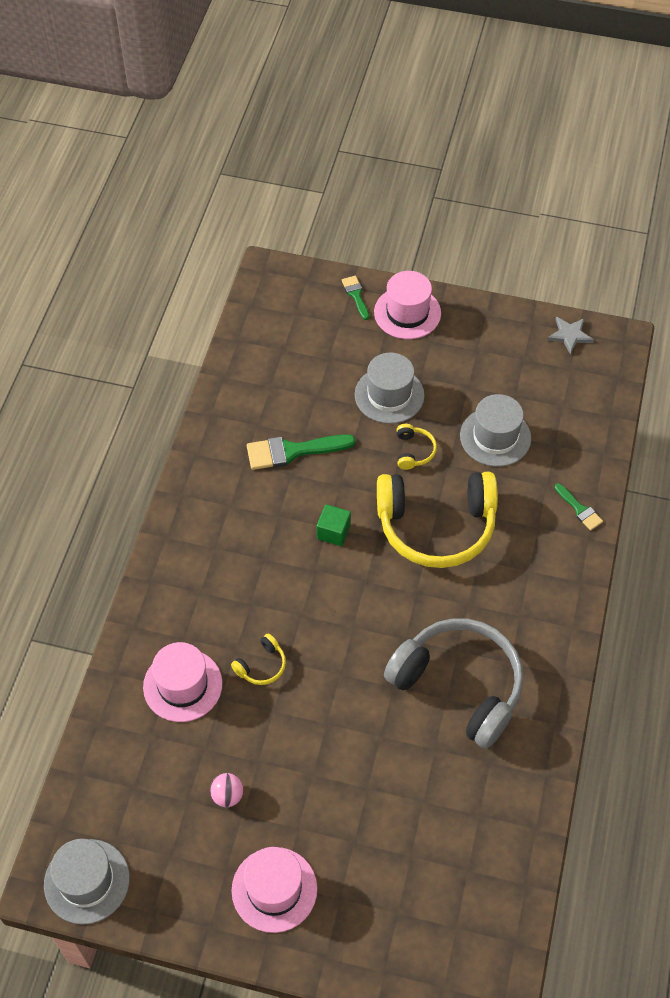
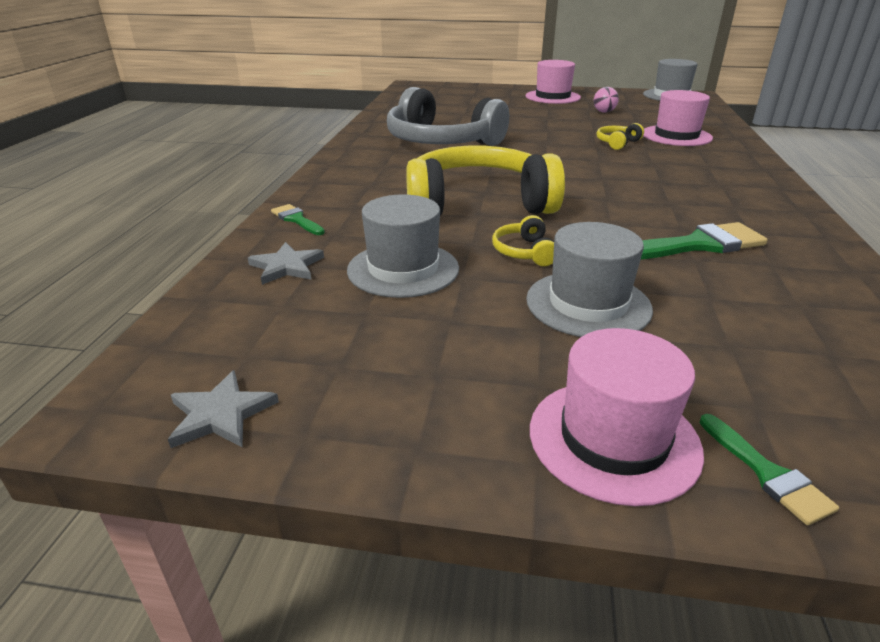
camera: 175 degrees right, 25 degrees down
(333, 532) = (597, 196): green cube -> none
(570, 445) = (287, 266): none -> grey star

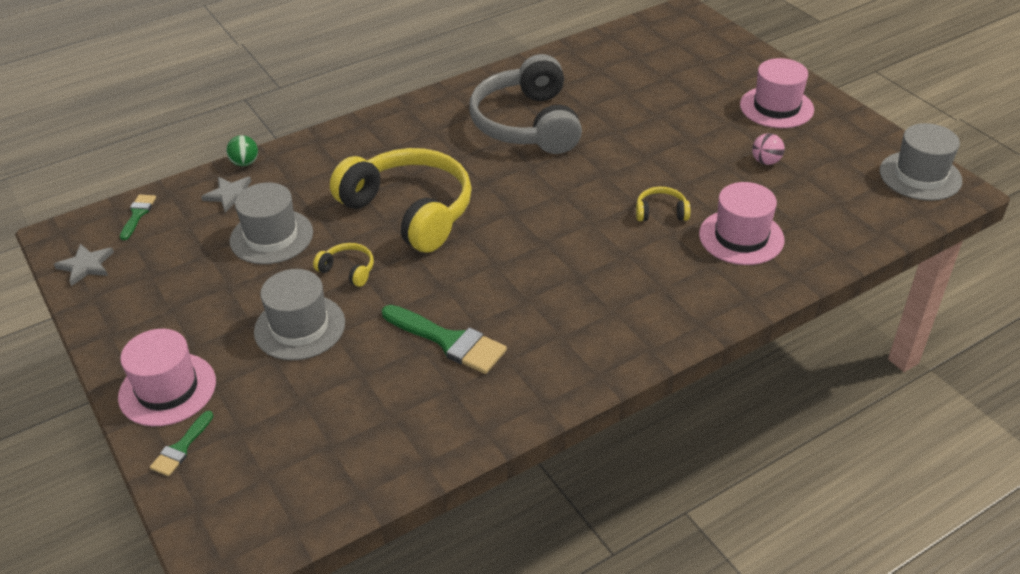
camera: 50 degrees right, 10 degrees up
(250, 243) = (245, 163): none -> green ball
(296, 219) = (295, 157): green brush -> green brush (138, 214)
(524, 252) = (348, 270): yellow headphones -> yellow headphones turned 75 degrees clockwise

